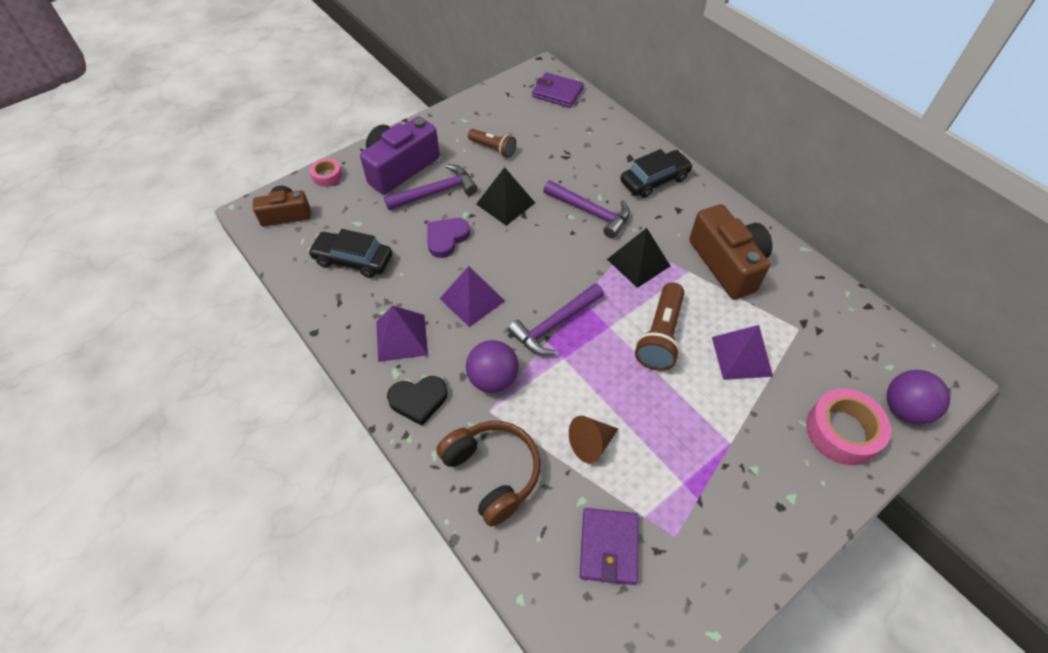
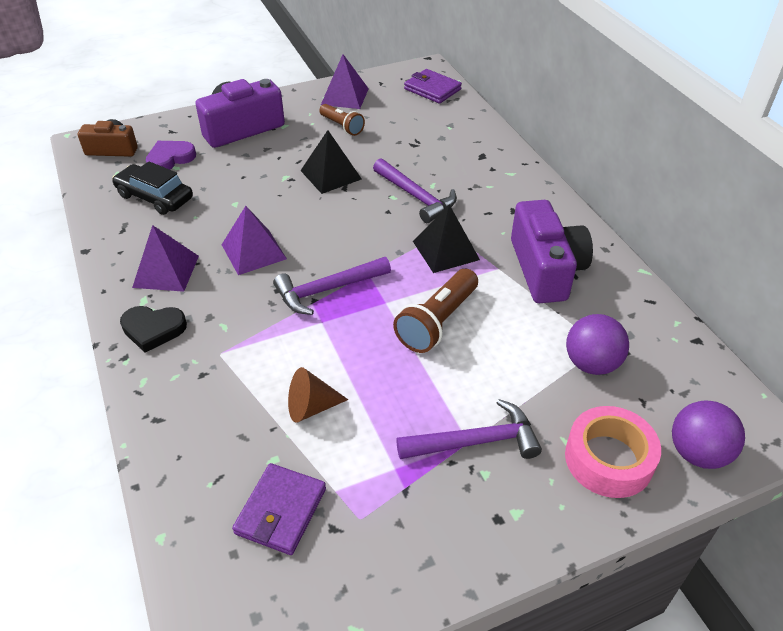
camera: 15 degrees right, 10 degrees down
(327, 176) = (168, 124): pink tape -> none
(436, 192) = (266, 154): purple hammer -> purple hammer (476, 441)
(446, 238) = (255, 194): purple heart -> purple heart (170, 158)
(492, 473) = (193, 411): brown headphones -> none
(493, 379) = (238, 326): purple ball -> purple ball (591, 364)
(654, 180) = (499, 180): black car -> none
(727, 264) = (545, 269): brown camera -> purple camera
(741, 356) = (521, 359): purple pyramid -> purple pyramid (344, 96)

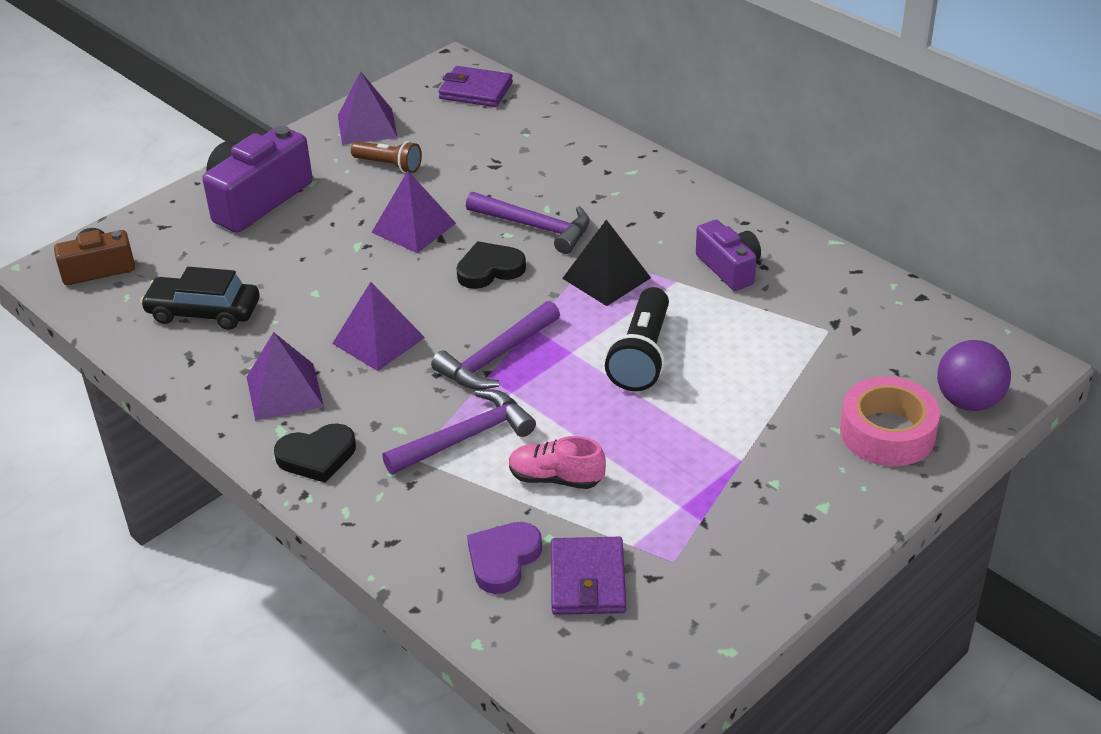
camera: 20 degrees left, 5 degrees down
(170, 158) = (188, 261): purple heart -> purple heart (503, 559)
(311, 407) = (556, 478): brown cone -> pink shoe
(330, 174) = (413, 228): black pyramid -> purple pyramid
(364, 220) = (489, 269): none -> black heart
(437, 322) = (641, 356): brown flashlight -> black flashlight
(476, 441) = (749, 457): purple hammer -> purple hammer (466, 437)
(545, 269) = (729, 268): purple camera -> purple camera, size x0.61
(591, 364) = (826, 350): purple ball -> none

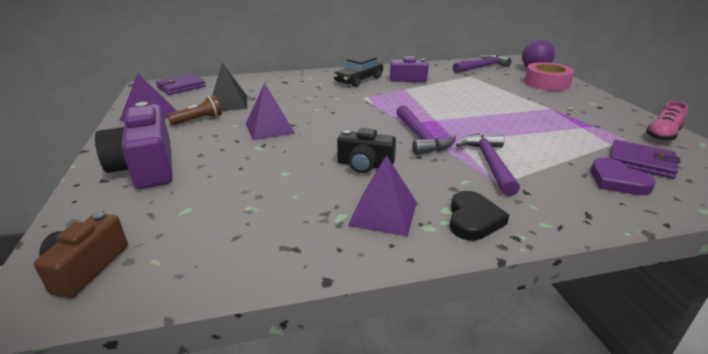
camera: 60 degrees left, 10 degrees down
(203, 312) = (239, 224): black car -> black car (358, 80)
(378, 340) = (365, 165): purple pyramid -> black camera
(489, 269) = (339, 120): black heart -> none
(536, 227) = (320, 102): purple hammer -> purple hammer (482, 67)
(556, 478) = (544, 148): pink shoe -> pink shoe (662, 135)
(606, 278) = (384, 99): black pyramid -> black pyramid (228, 103)
(641, 356) = (454, 107): black flashlight -> none

